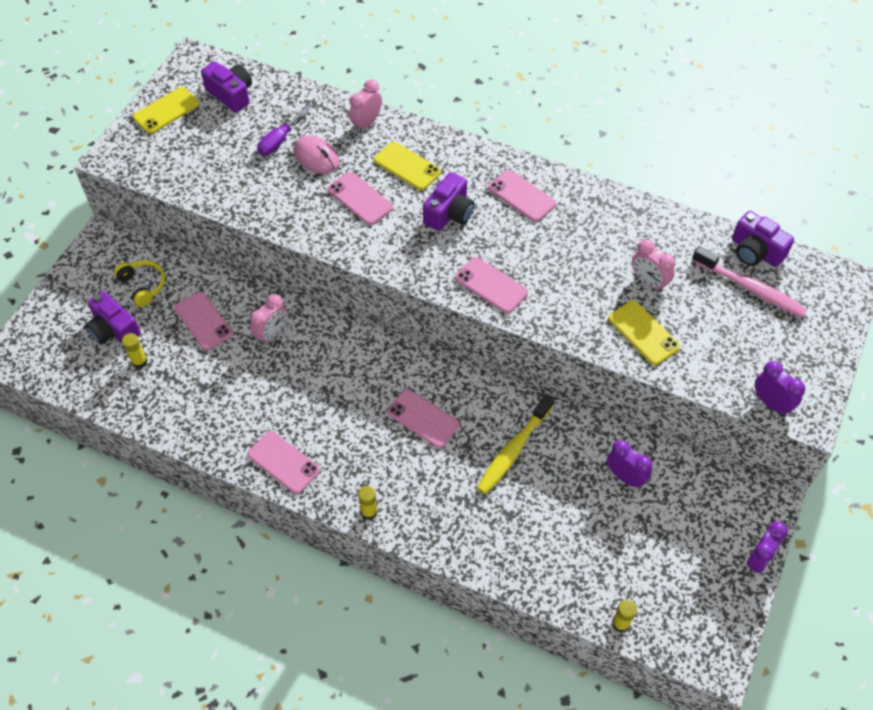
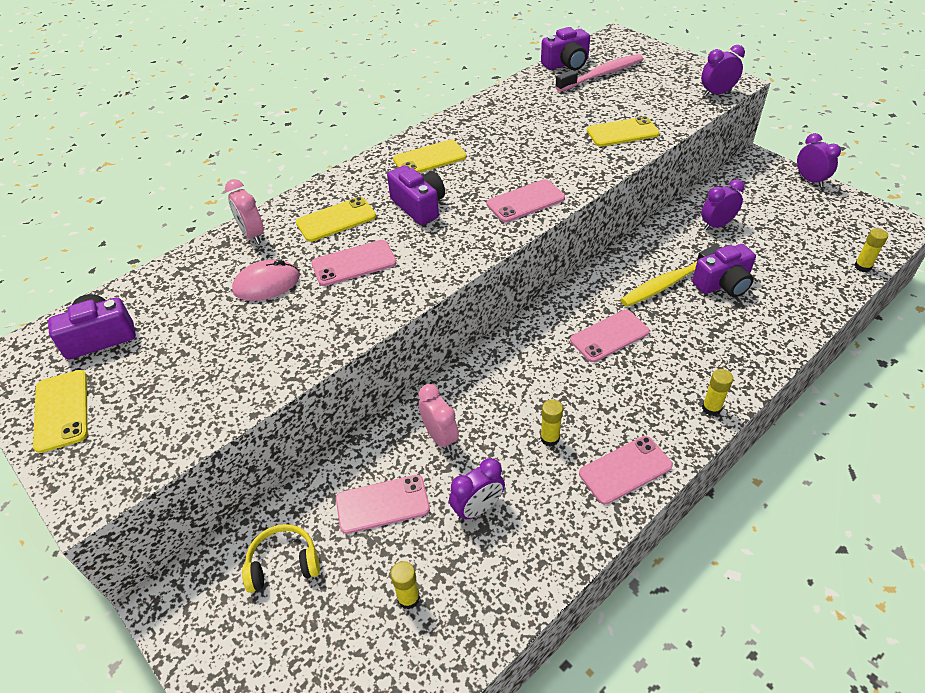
camera: 65 degrees left, 10 degrees down
(114, 329) = (336, 620): purple camera -> purple camera (723, 284)
(218, 378) = (478, 508): none -> purple clock
(280, 140) = (214, 308): purple screwdriver -> none
(296, 404) = (549, 438): none -> yellow glue stick
(513, 450) = (667, 283): yellow toothbrush -> yellow toothbrush turned 90 degrees clockwise
(521, 196) = (429, 158): pink phone -> yellow phone
(648, 282) = (570, 117): pink clock -> none

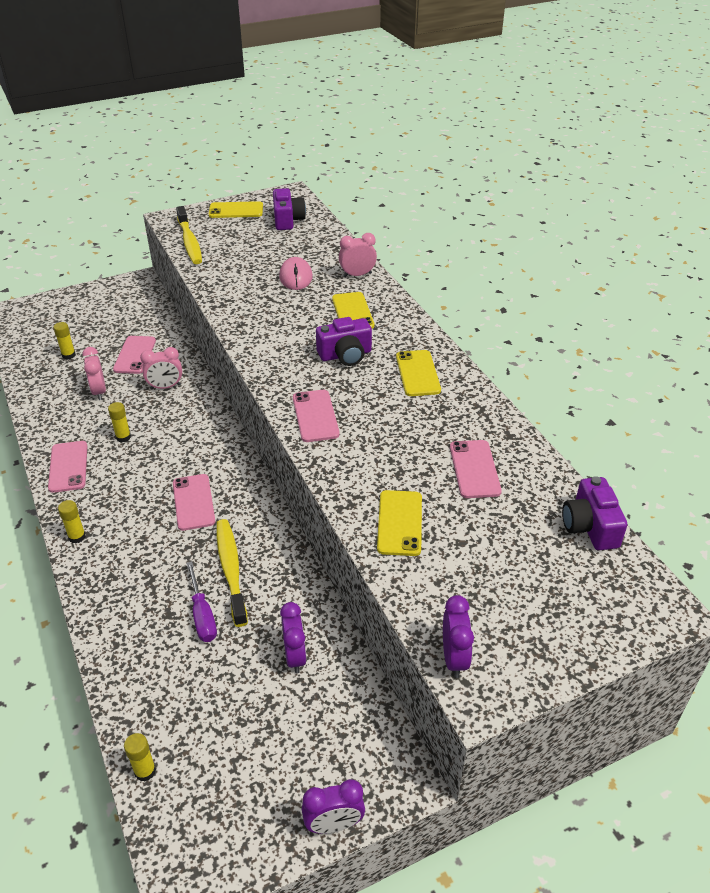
camera: 105 degrees right, 5 degrees down
(178, 432) = (189, 242): none -> yellow toothbrush
(283, 564) = (127, 316): yellow headphones -> none
(354, 263) = (292, 314): pink phone -> pink phone (474, 469)
(478, 508) = (99, 391): purple clock -> pink clock
(602, 74) = (548, 552): pink toothbrush -> none
(723, 284) = (202, 615): purple camera -> purple screwdriver

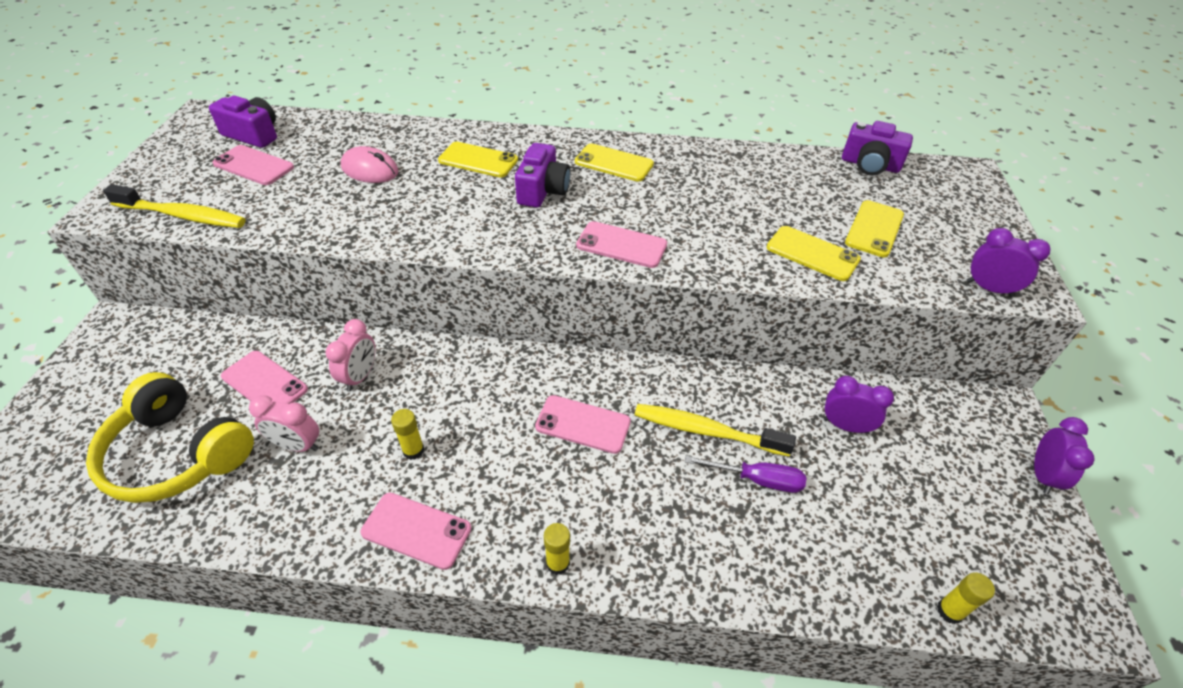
camera: 60 degrees left, 5 degrees up
(68, 355) = (178, 453): yellow glue stick -> yellow headphones
(236, 210) = (173, 159): yellow phone -> yellow phone (874, 229)
(357, 275) = (419, 134): pink clock -> none
(474, 469) = (768, 187): pink phone -> pink phone (254, 166)

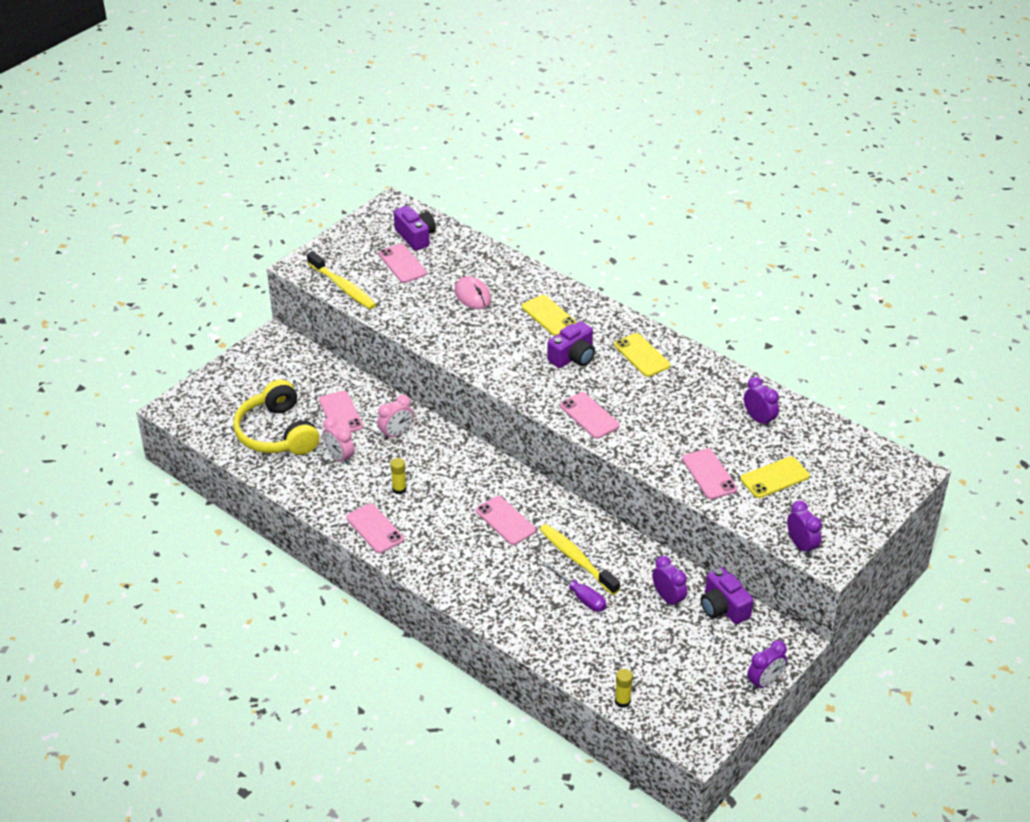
camera: 35 degrees right, 5 degrees down
(558, 563) = (435, 578): yellow glue stick -> none
(791, 179) = (759, 419): none -> purple clock
(812, 254) = (709, 474): yellow phone -> pink phone
(870, 165) = (836, 434): purple camera -> purple camera (723, 607)

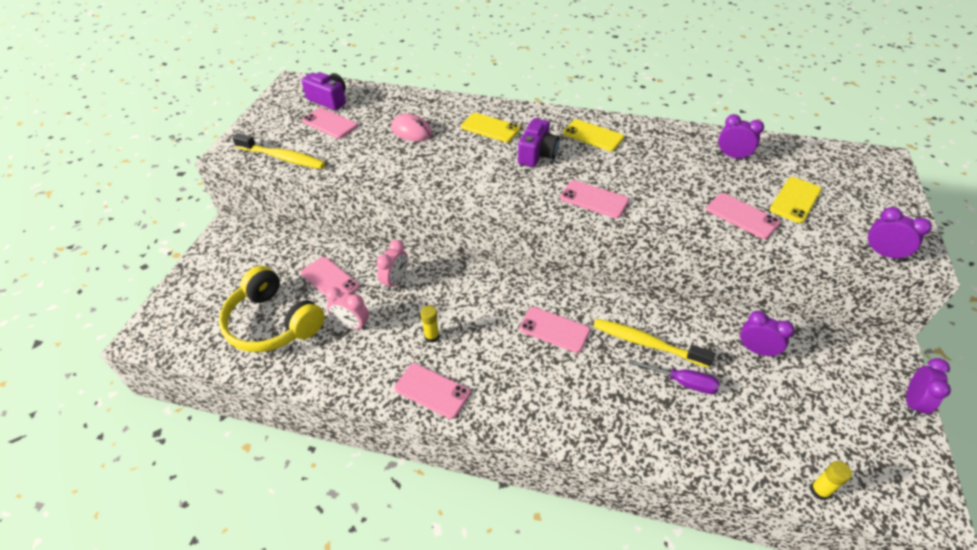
camera: 25 degrees left, 5 degrees up
(723, 607) = (807, 339): purple camera -> none

